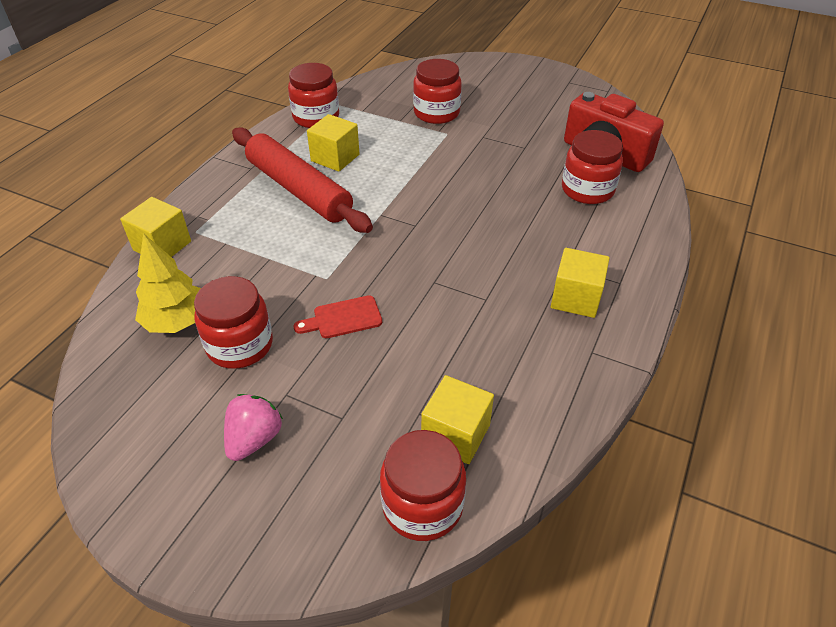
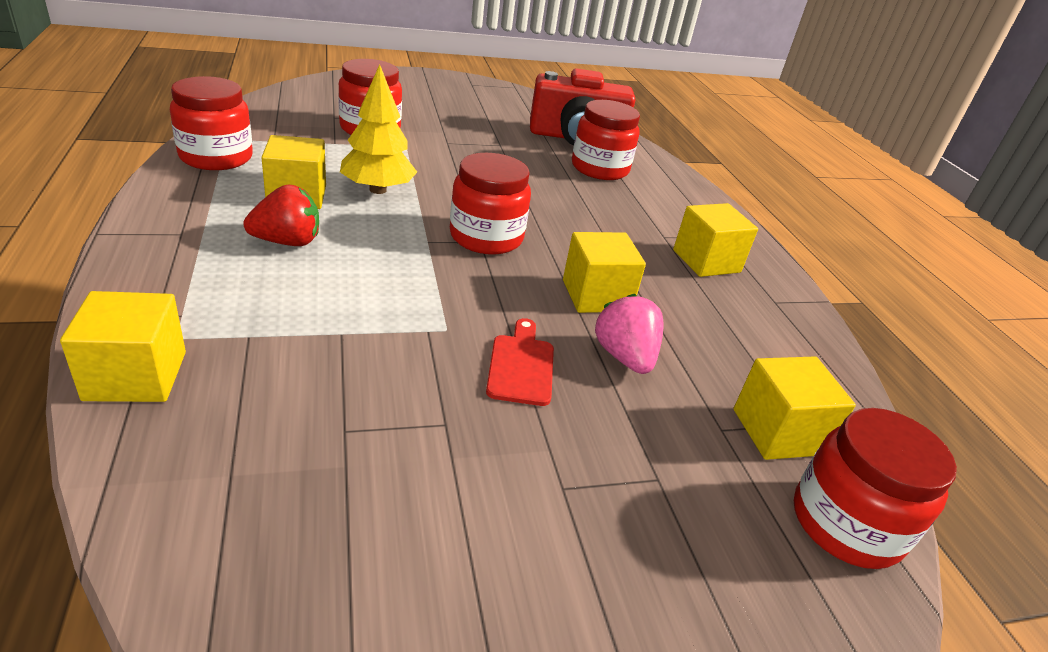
camera: 45 degrees left, 10 degrees down
(177, 321) = (290, 471): yellow tree -> yellow tree (378, 190)
(240, 345) = (428, 457): red jar -> red jar (486, 237)
(254, 439) = (594, 568): pink strawberry -> pink strawberry (624, 357)
(298, 190) = (287, 242): red rolling pin -> red strawberry
(343, 318) = (521, 366): red cutting board -> red cutting board turned 150 degrees clockwise
(448, 292) = (596, 295): none -> yellow cube

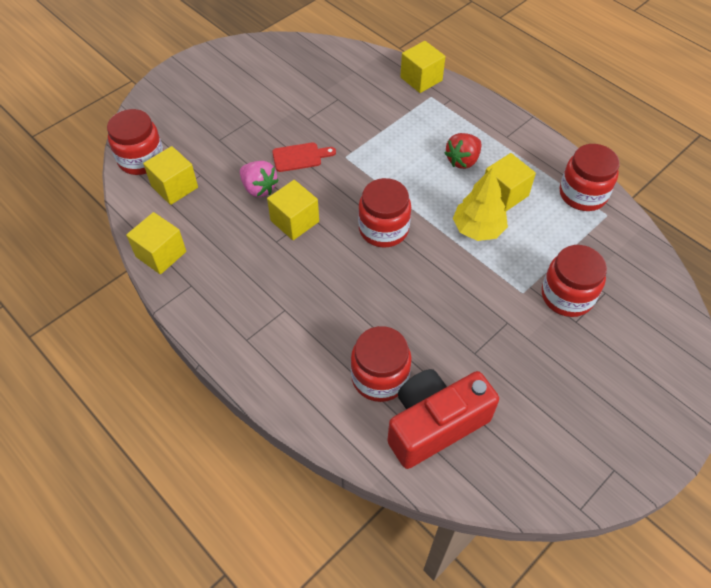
camera: 155 degrees right, 20 degrees up
(521, 366) = (300, 157): red cutting board -> red cutting board turned 75 degrees counterclockwise
(706, 261) = (246, 299): yellow cube -> yellow cube (161, 254)

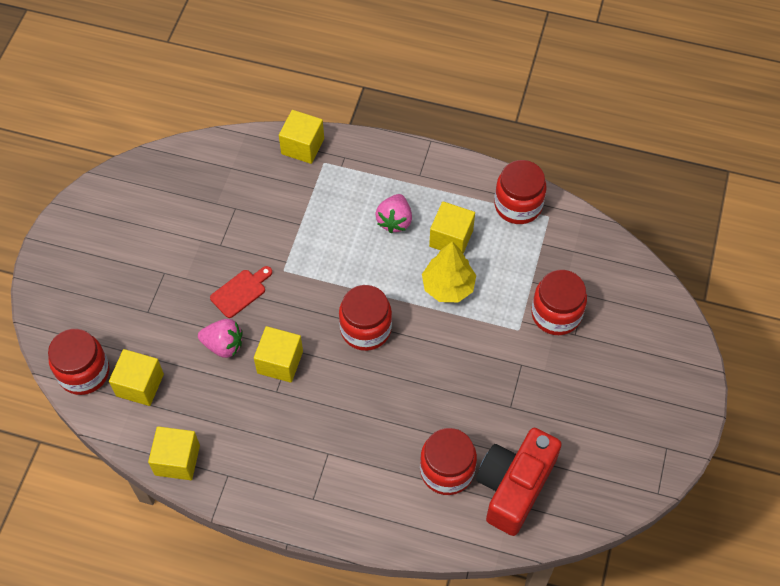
camera: 30 degrees left, 5 degrees up
(463, 160) = (394, 221): red strawberry -> pink strawberry

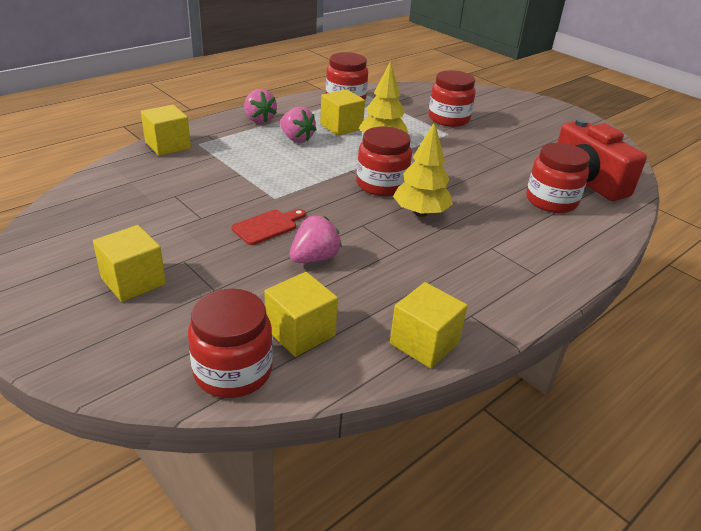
camera: 60 degrees left, 25 degrees down
(240, 292) = (267, 226): red cutting board -> red cutting board turned 60 degrees clockwise
(280, 362) = (369, 235): yellow cube -> yellow cube (133, 281)
(342, 380) = (420, 213): none -> yellow tree
(406, 171) = (259, 120): none -> pink strawberry

